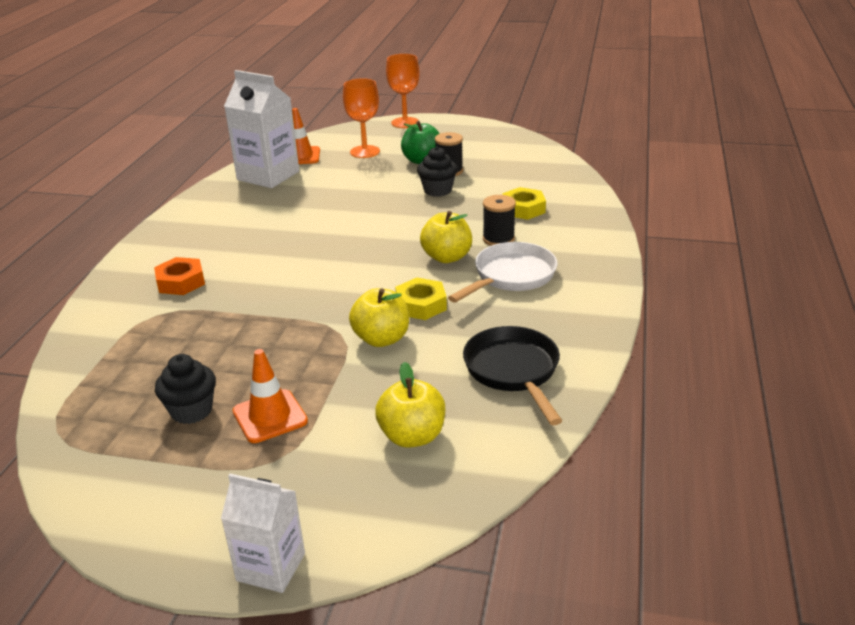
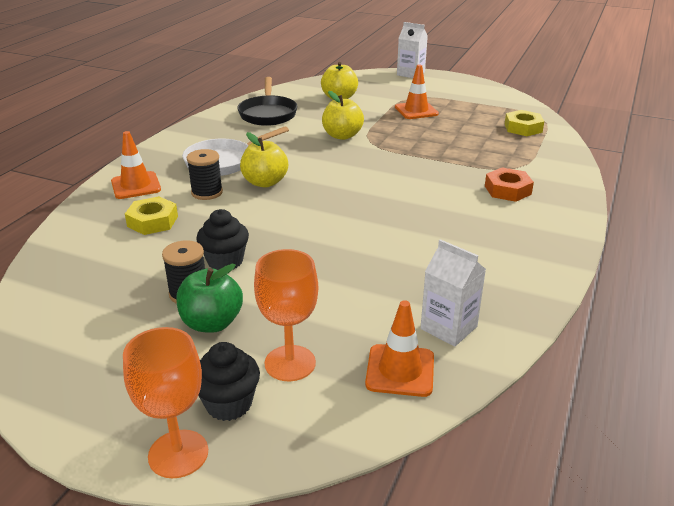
camera: 170 degrees left, 0 degrees up
(191, 411) = (463, 117): black cupcake -> black cupcake (229, 404)
(268, 176) = (448, 328): white carton -> white carton, size x0.60
(421, 305) = (306, 151): yellow nut -> yellow nut (523, 128)
(577, 237) = (136, 186): none -> orange traffic cone

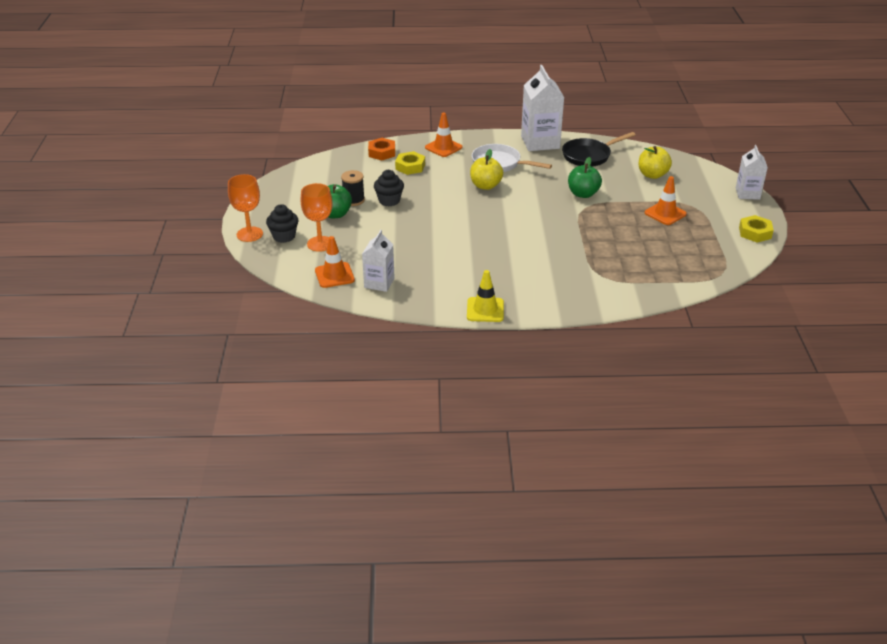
camera: 65 degrees right, 5 degrees up
(206, 129) = (540, 142): none -> white carton
(207, 192) = (455, 171): black spool -> none
(342, 136) = (583, 194): yellow apple -> green apple
(507, 190) = (561, 278): orange nut -> orange nut (382, 153)
(523, 128) = (685, 269): yellow nut -> yellow nut (755, 233)
(557, 255) = (485, 310): none -> yellow traffic cone

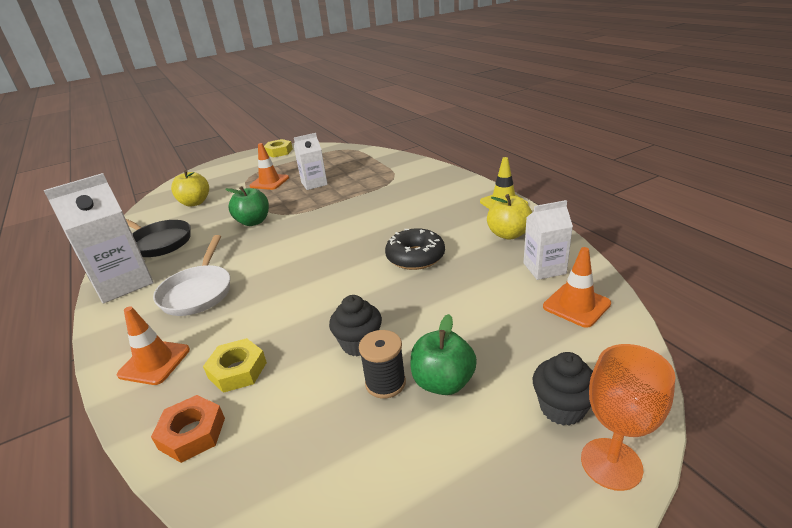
camera: 115 degrees left, 5 degrees down
(320, 244) = (532, 355): orange goblet -> none
(451, 242) = (415, 257): none -> black donut
(485, 186) = (266, 281): yellow apple -> yellow apple (508, 234)
(747, 193) = (215, 165): white carton -> white carton (314, 183)

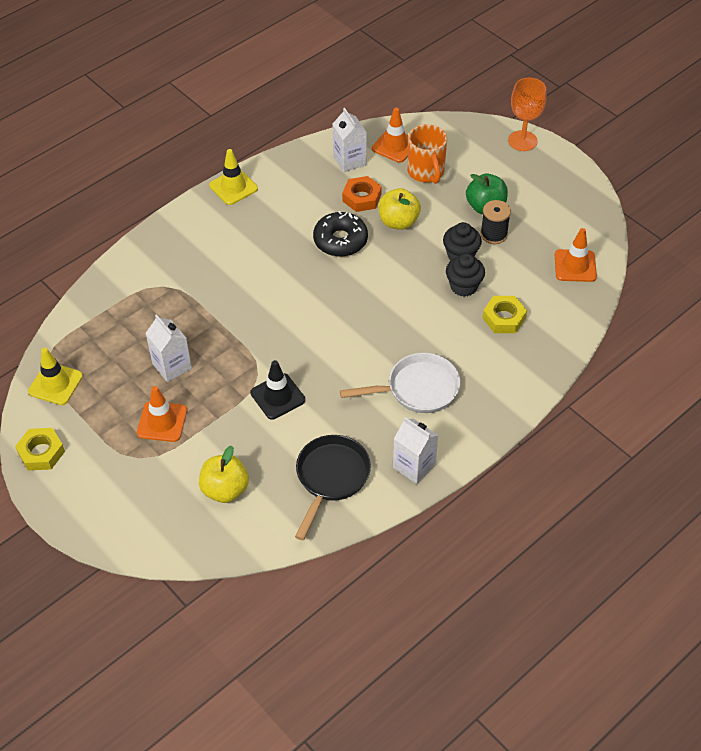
camera: 105 degrees left, 20 degrees up
(123, 283) = (414, 466): white carton -> white carton, size x0.60
(154, 362) = (510, 376): orange traffic cone -> orange traffic cone (575, 266)
(192, 433) = (561, 320): orange nut -> orange nut (361, 198)
(253, 222) = (277, 396): green apple -> black traffic cone
(326, 152) = (55, 384): none -> yellow traffic cone
(508, 234) = (296, 182): yellow apple -> yellow apple (398, 222)
(523, 329) = (426, 172): none -> orange mug
(562, 408) = (491, 156): black cupcake -> black cupcake (463, 286)

